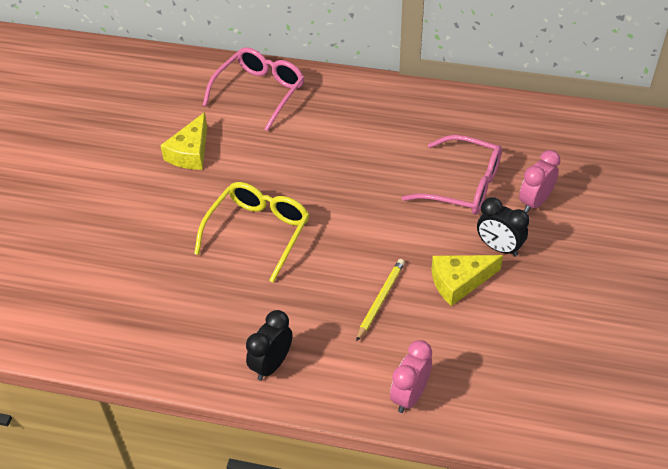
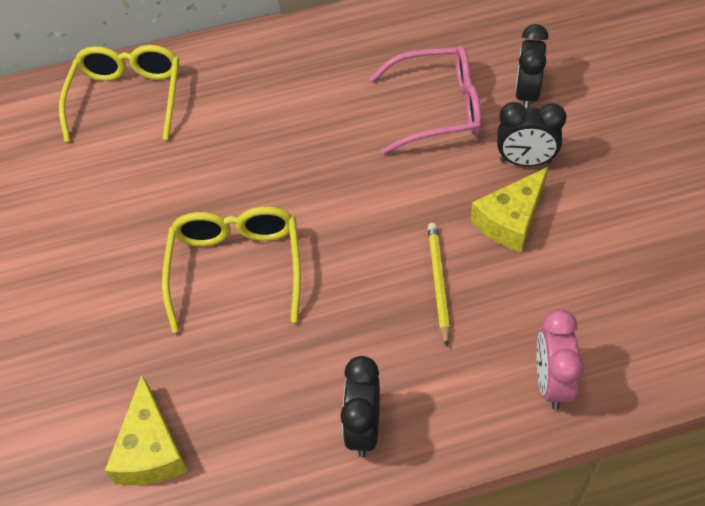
camera: 25 degrees left, 5 degrees up
(190, 152) = (85, 206): yellow cheese -> yellow cheese (151, 449)
(260, 92) = (128, 98): pink glasses -> yellow glasses
(535, 202) = (526, 95): pink clock -> black clock

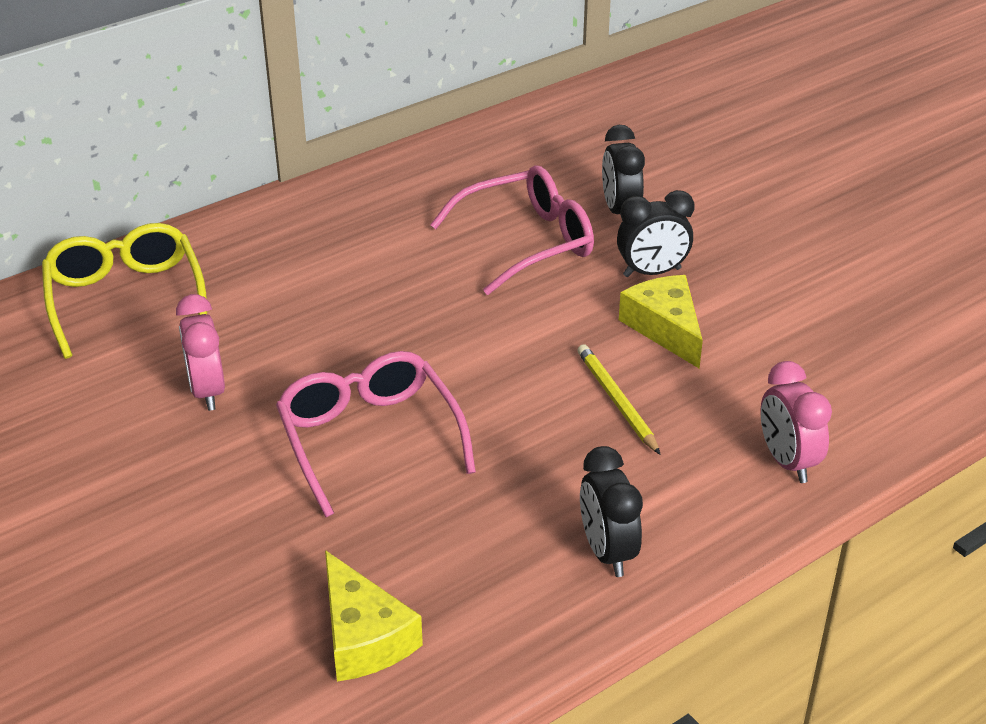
camera: 25 degrees left, 15 degrees down
(145, 195) = (207, 392): none -> pink clock
(236, 268) = (369, 439): yellow glasses -> pink glasses
(511, 220) = (665, 328): yellow cheese -> yellow cheese turned 135 degrees clockwise

